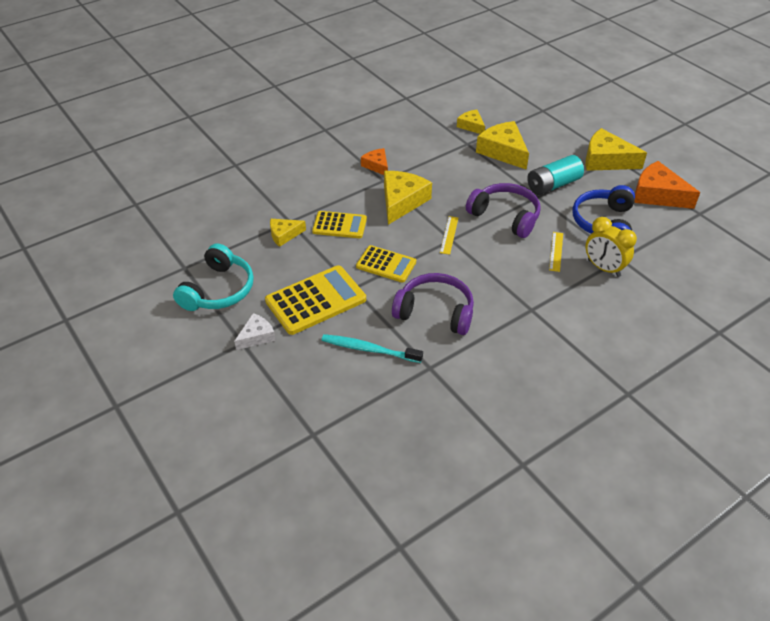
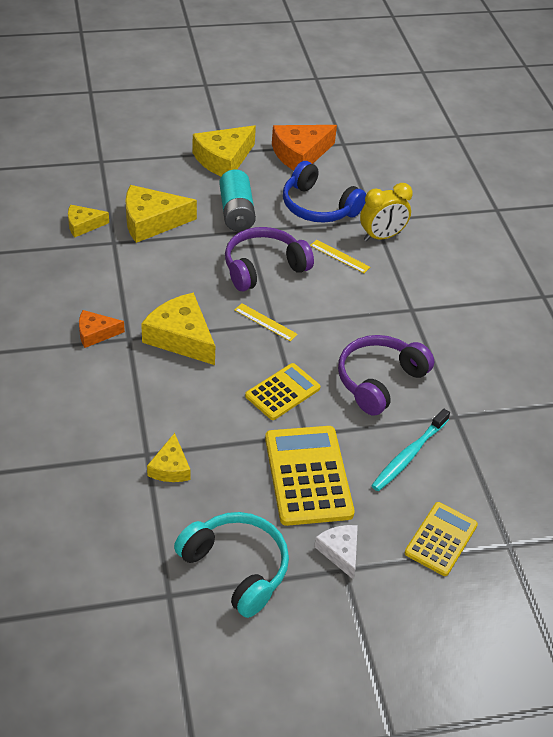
camera: 70 degrees left, 0 degrees up
(339, 225) = (187, 408): yellow calculator -> yellow calculator (441, 539)

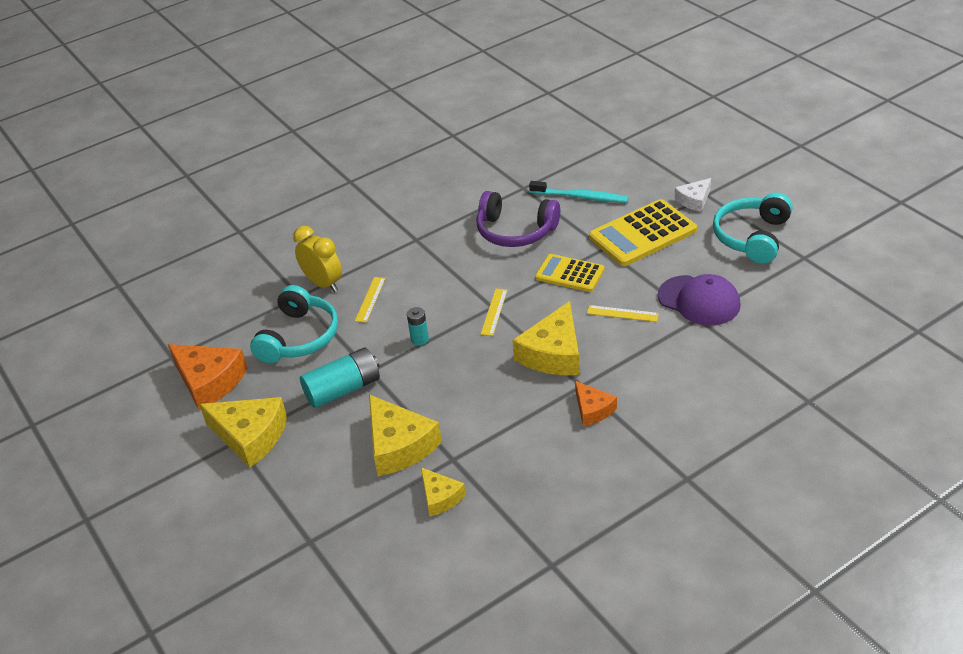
camera: 105 degrees left, 5 degrees down
(170, 467) = (699, 300): yellow cheese -> purple cap
(196, 403) = (622, 313): none -> yellow ruler
(263, 268) = (420, 339): purple headphones -> turquoise battery
(318, 206) = (299, 337): blue headphones -> turquoise headphones
(441, 539) = (643, 165): yellow calculator -> none

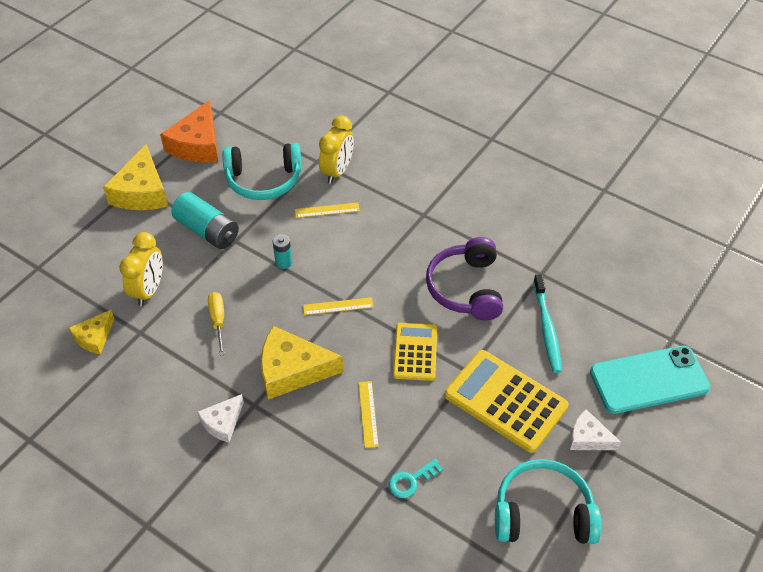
camera: 65 degrees right, 10 degrees up
(399, 445) = (149, 290): yellow cheese -> yellow clock
(468, 397) = (218, 321): none -> yellow screwdriver
(592, 409) = (222, 422): orange cheese -> white cheese
(654, 159) = (649, 380): none -> turquoise phone
(699, 300) = (411, 481): purple cap -> turquoise key

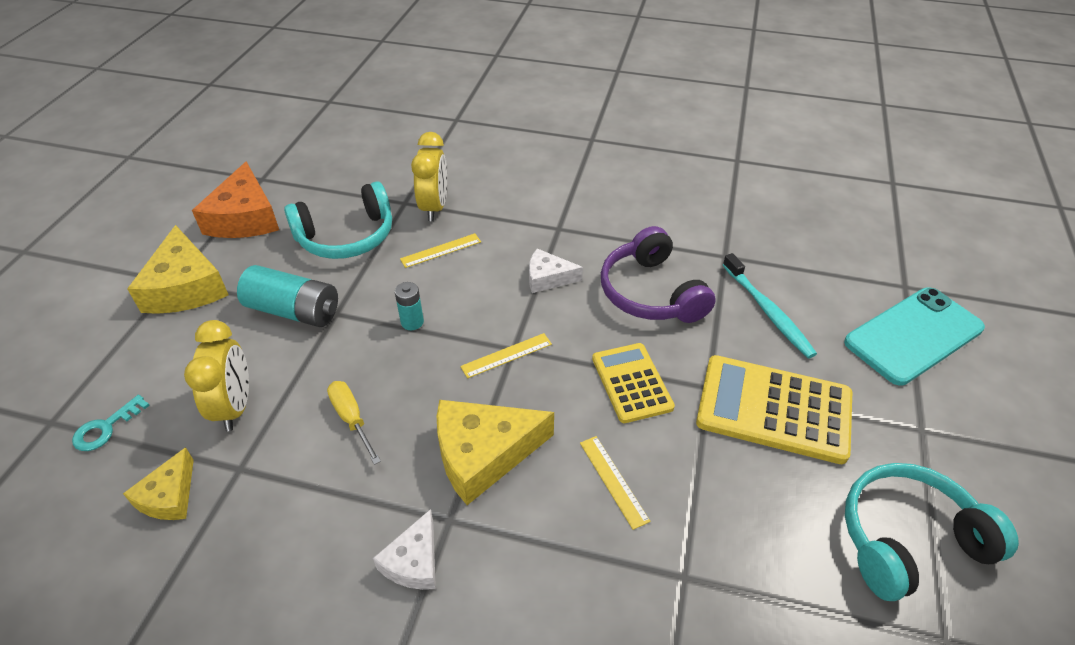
camera: 20 degrees left, 5 degrees down
(411, 481) = (718, 555): turquoise key -> turquoise key (106, 428)
(588, 438) = (896, 423): white cheese -> white cheese (548, 278)

